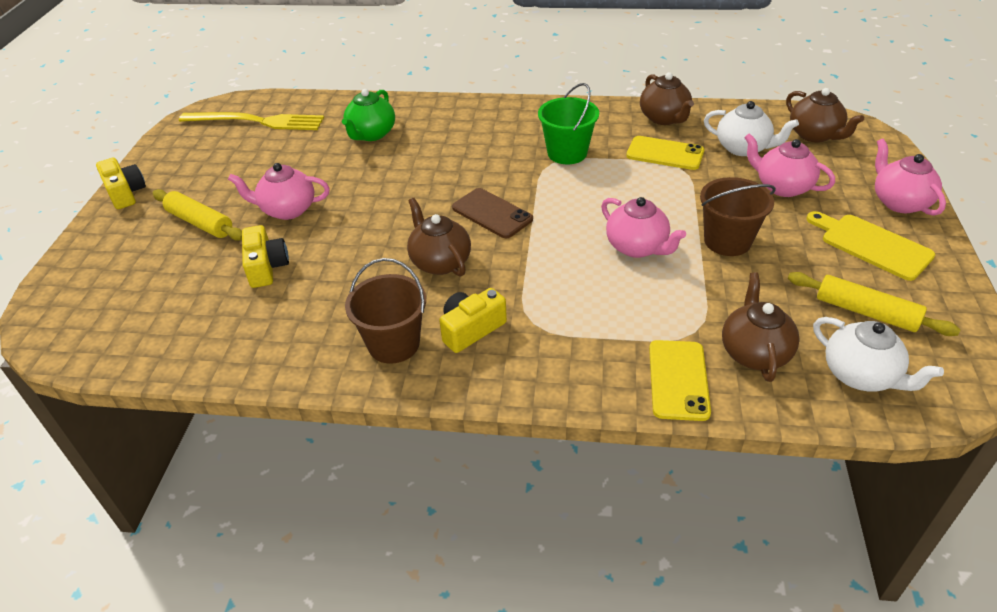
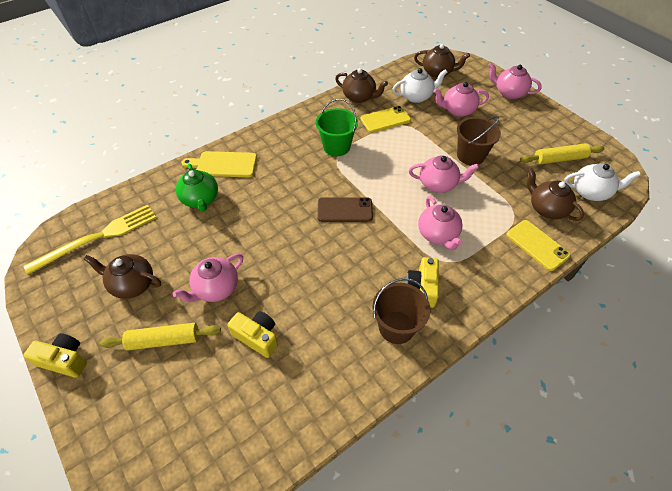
camera: 45 degrees left, 10 degrees up
(440, 262) = (356, 259): brown teapot -> brown teapot (132, 284)
(562, 293) = (438, 235): none -> pink teapot
(872, 245) = (524, 122): yellow cutting board -> yellow cutting board (223, 164)

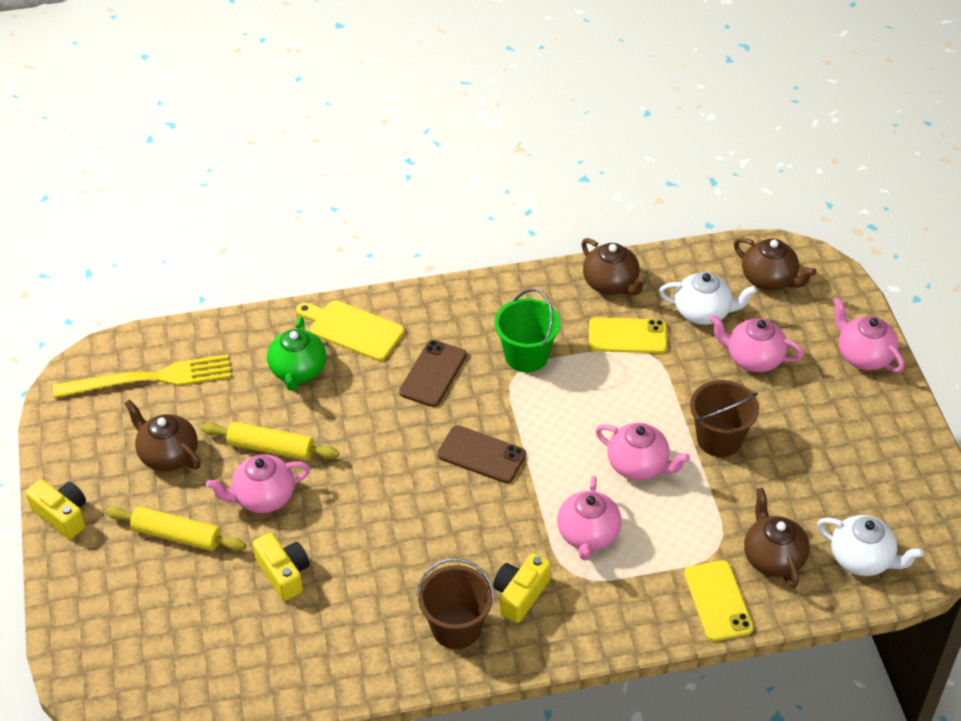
camera: 25 degrees right, 5 degrees down
(287, 173) = (433, 374): none -> brown phone
(559, 159) = (855, 493): yellow rolling pin -> yellow rolling pin (271, 448)

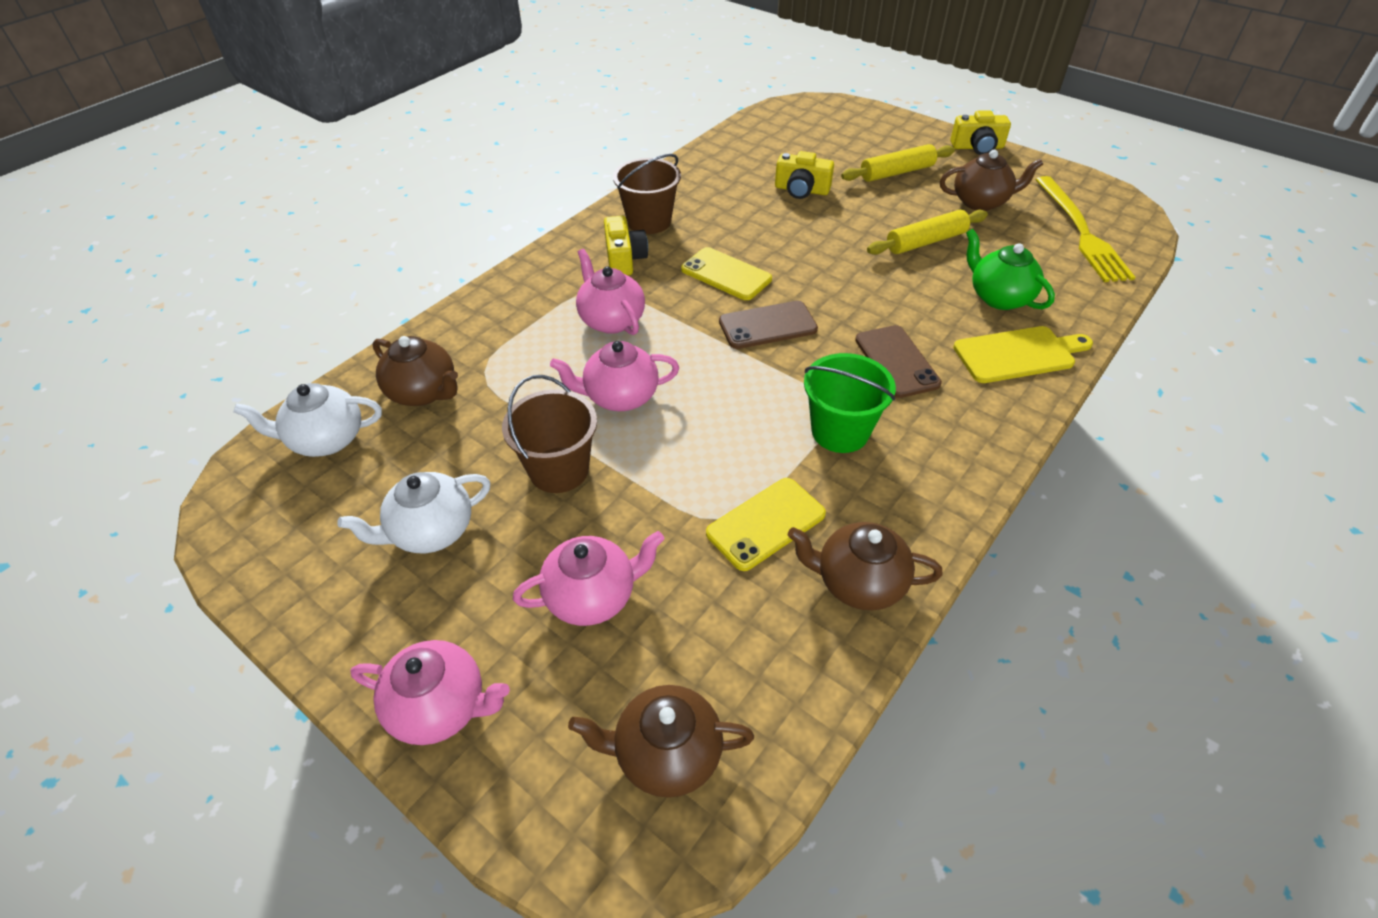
camera: 140 degrees right, 0 degrees up
(150, 378) = (1081, 232): yellow fork -> yellow fork turned 45 degrees counterclockwise
(263, 497) = (881, 215): pink teapot -> none
(703, 312) = (709, 622): white teapot -> white teapot (431, 531)
(718, 601) = (455, 335): yellow phone -> yellow phone (726, 274)

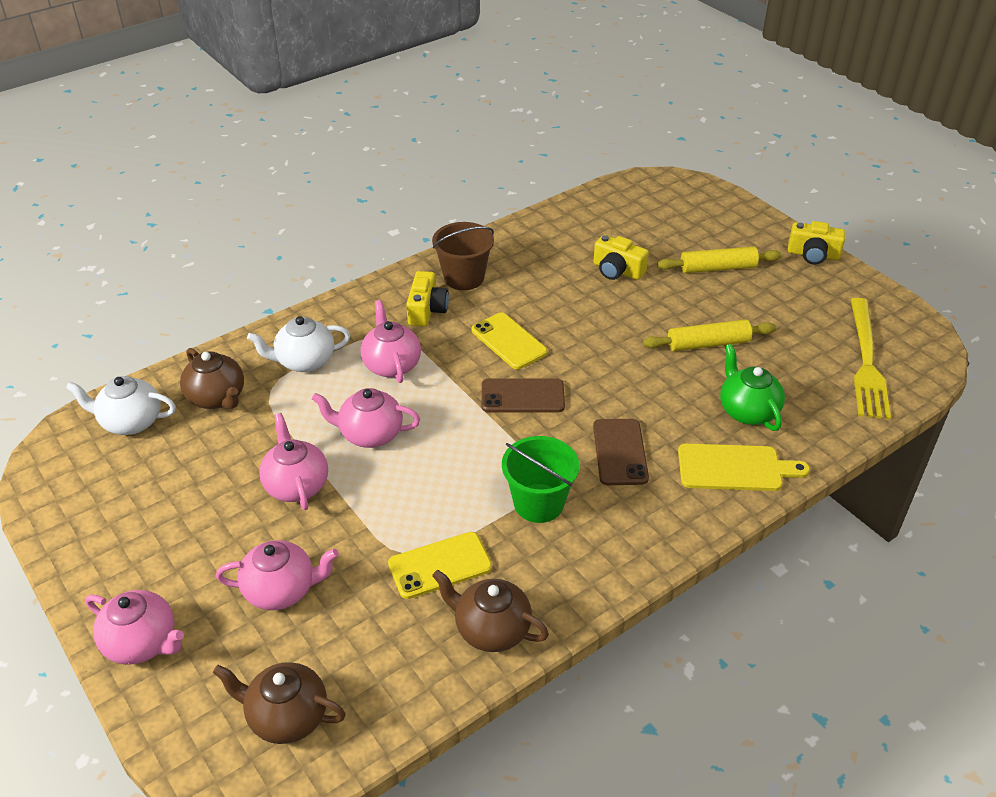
camera: 15 degrees right, 5 degrees down
(431, 531) = (182, 512): white teapot -> white teapot (304, 361)
(559, 470) = (296, 485): brown bucket -> pink teapot
(981, 202) = (784, 313): brown teapot -> none

